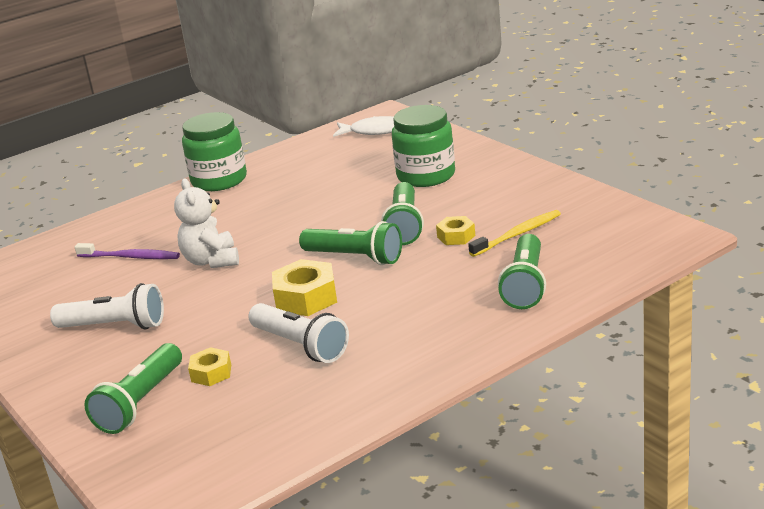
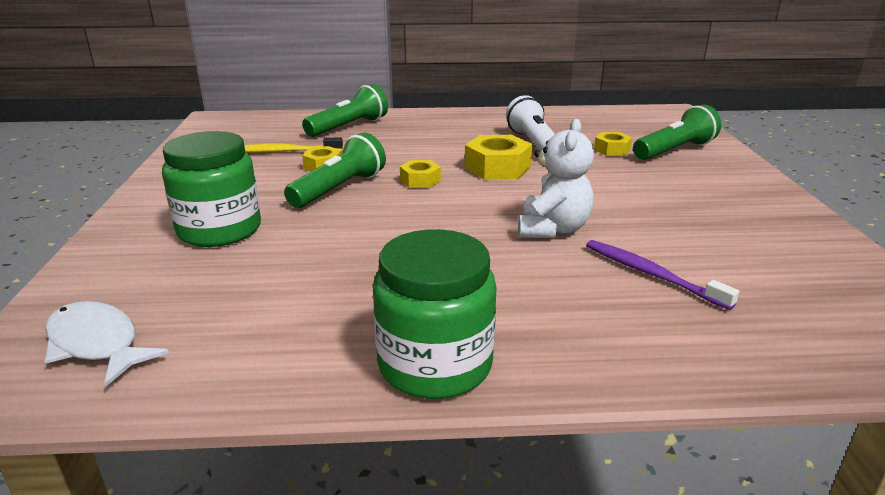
camera: 150 degrees left, 0 degrees up
(115, 326) = (687, 204): white flashlight -> none
(355, 258) = (420, 180): green flashlight -> yellow nut

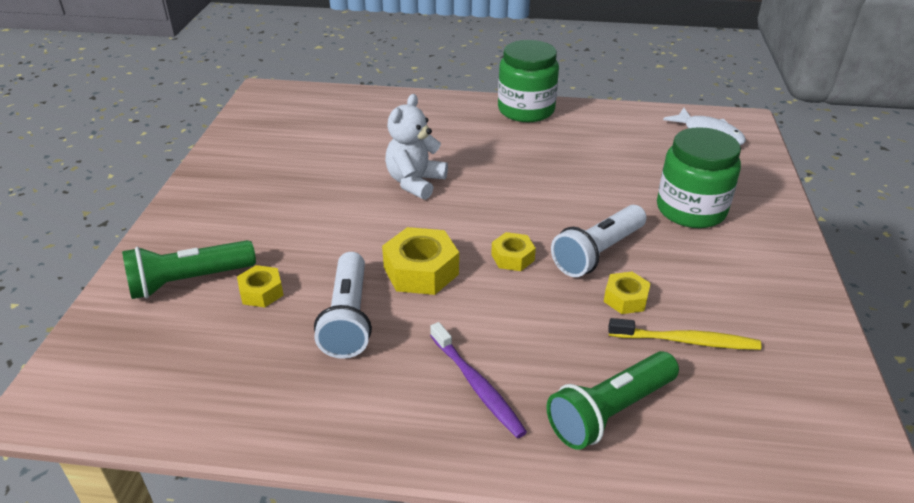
camera: 170 degrees left, 10 degrees up
(339, 189) = (598, 253): green flashlight -> white flashlight
(651, 274) = (375, 142): purple toothbrush -> purple toothbrush (477, 386)

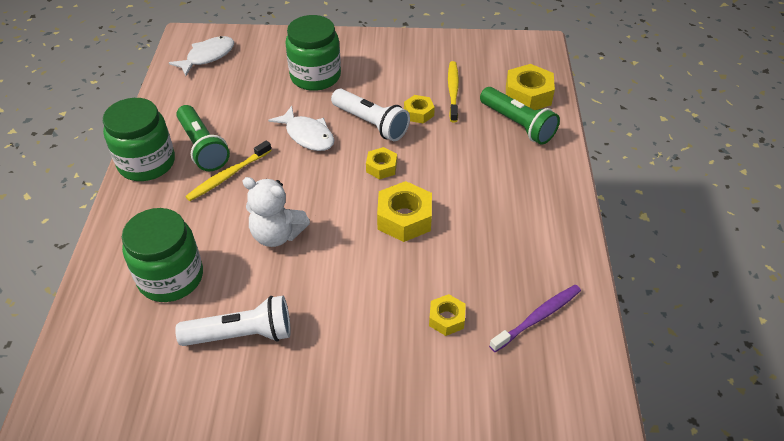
camera: 95 degrees left, 10 degrees up
(189, 281) = (441, 379): green flashlight -> green flashlight (202, 147)
(348, 318) = (466, 255): white flashlight -> white flashlight (242, 335)
(377, 129) = (171, 277): none -> green jar
(477, 386) = (514, 180): purple toothbrush -> purple toothbrush (538, 317)
(505, 153) = (228, 176): none -> yellow toothbrush
(571, 202) = (307, 135): none -> white fish
(695, 440) = (528, 95): none -> yellow nut

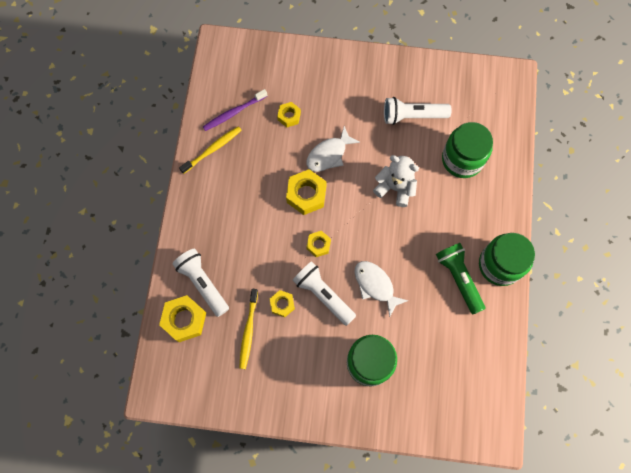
camera: 175 degrees left, 25 degrees up
(207, 56) = (472, 402): white fish -> white fish (329, 154)
(228, 176) = (435, 246): yellow toothbrush -> yellow toothbrush (213, 149)
(517, 124) = (203, 283): green flashlight -> white flashlight

